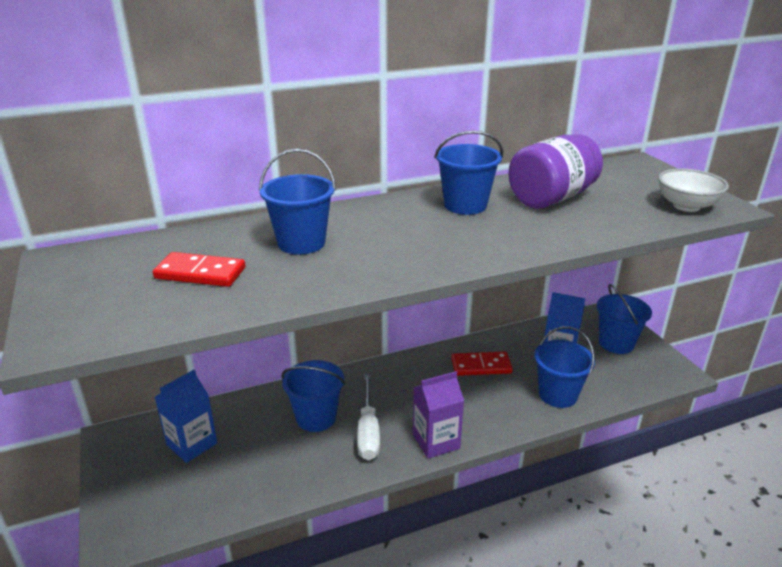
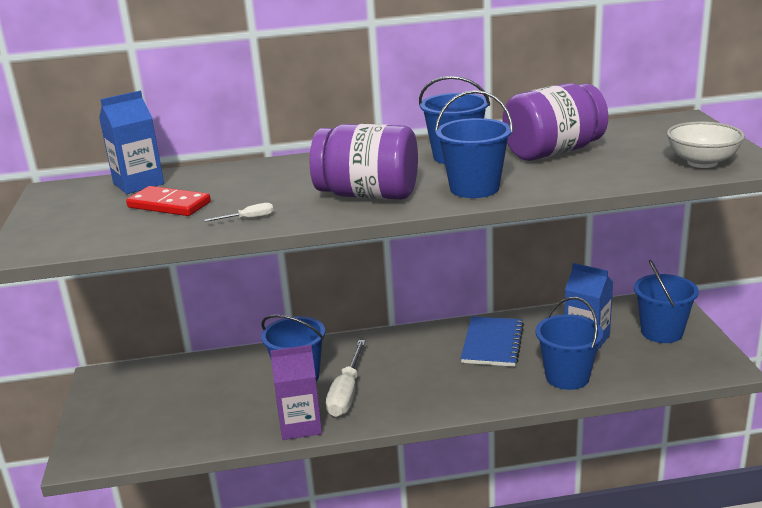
camera: 15 degrees right, 5 degrees down
(192, 444) = (171, 389): blue carton -> blue carton (138, 184)
(297, 287) = (248, 219): none -> white screwdriver
(301, 243) = (273, 184): blue bucket -> blue bucket (474, 188)
(406, 252) = (368, 195): none -> purple jar
(436, 441) = (413, 408): purple carton -> purple carton (300, 425)
(481, 366) = (492, 343): red domino -> blue notebook

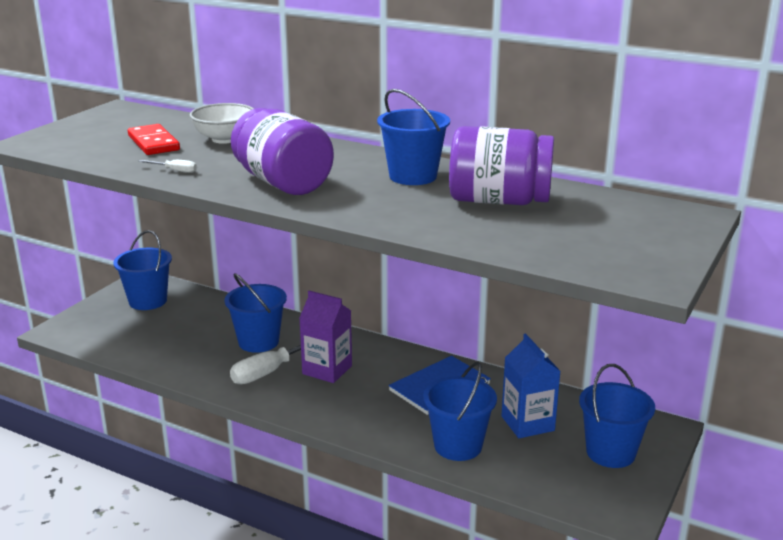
camera: 35 degrees right, 0 degrees up
(138, 184) = (169, 121): blue carton -> none
(300, 425) = (208, 378): purple carton -> purple carton (327, 370)
(474, 188) = (366, 207): blue bucket -> blue bucket (148, 301)
(702, 162) = (608, 259): white bowl -> white bowl (225, 139)

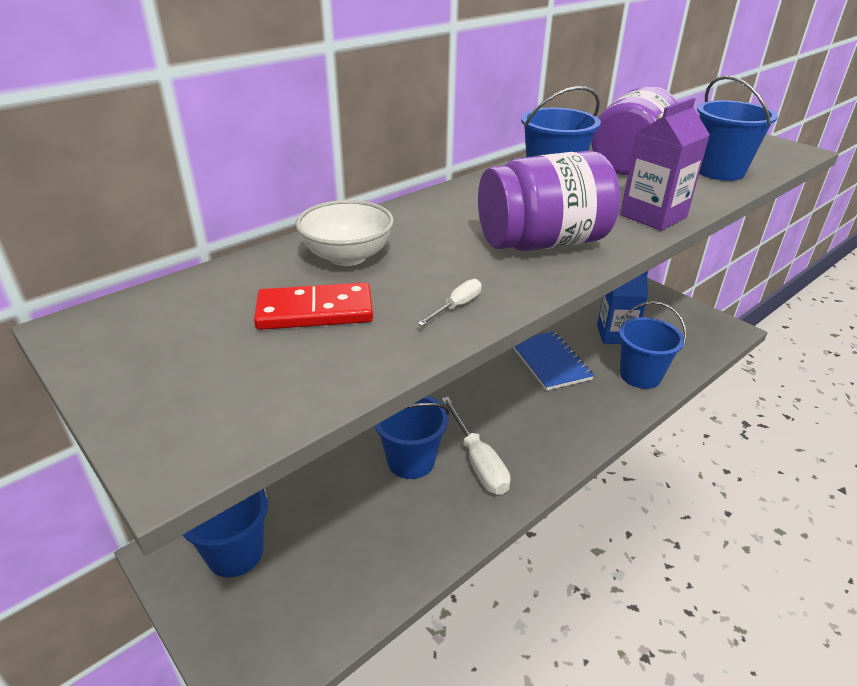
camera: 70 degrees left, 10 degrees up
(327, 370) = (493, 421): purple carton -> purple carton (653, 216)
(610, 452) = (659, 312): blue bucket -> blue bucket (719, 171)

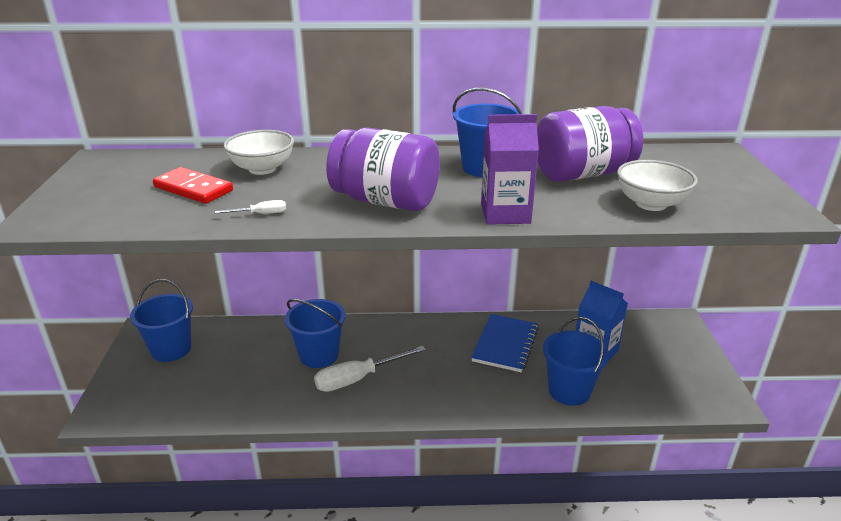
camera: 40 degrees right, 5 degrees down
(478, 462) = (358, 379): white screwdriver -> white screwdriver turned 45 degrees clockwise
(719, 171) = (651, 204): blue bucket -> white bowl

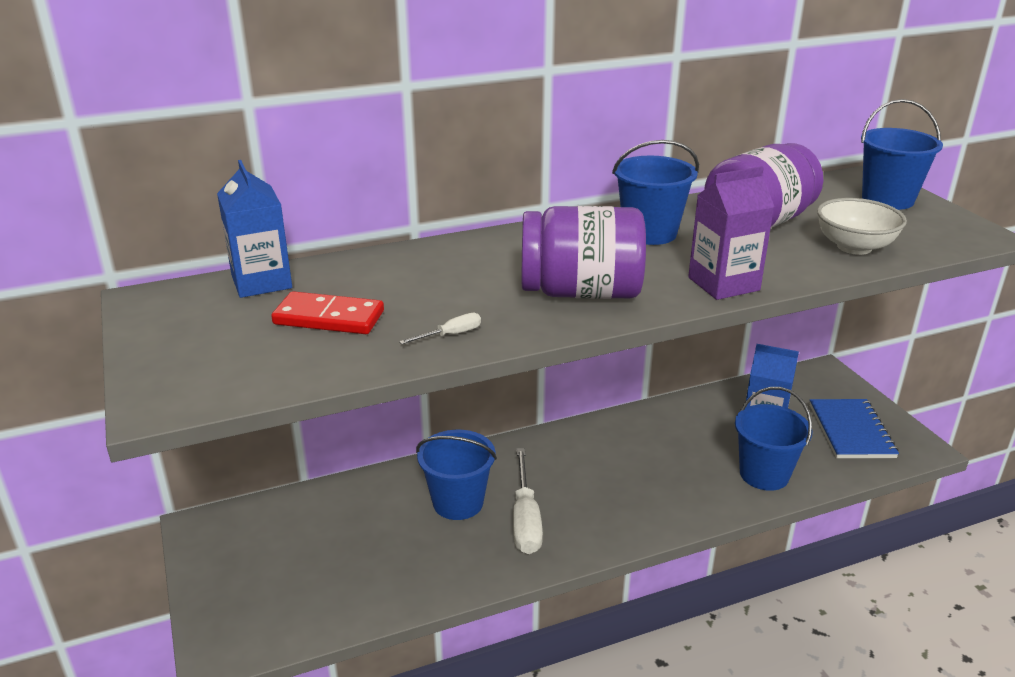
camera: 20 degrees left, 0 degrees up
(171, 349) = (257, 542): blue bucket -> blue bucket (887, 199)
(177, 159) = (261, 282): none -> blue carton
(262, 169) = (390, 276): white bowl -> none
(358, 379) = (525, 519): white screwdriver -> white screwdriver turned 45 degrees counterclockwise
(505, 344) = (664, 438): blue notebook -> blue notebook (851, 431)

